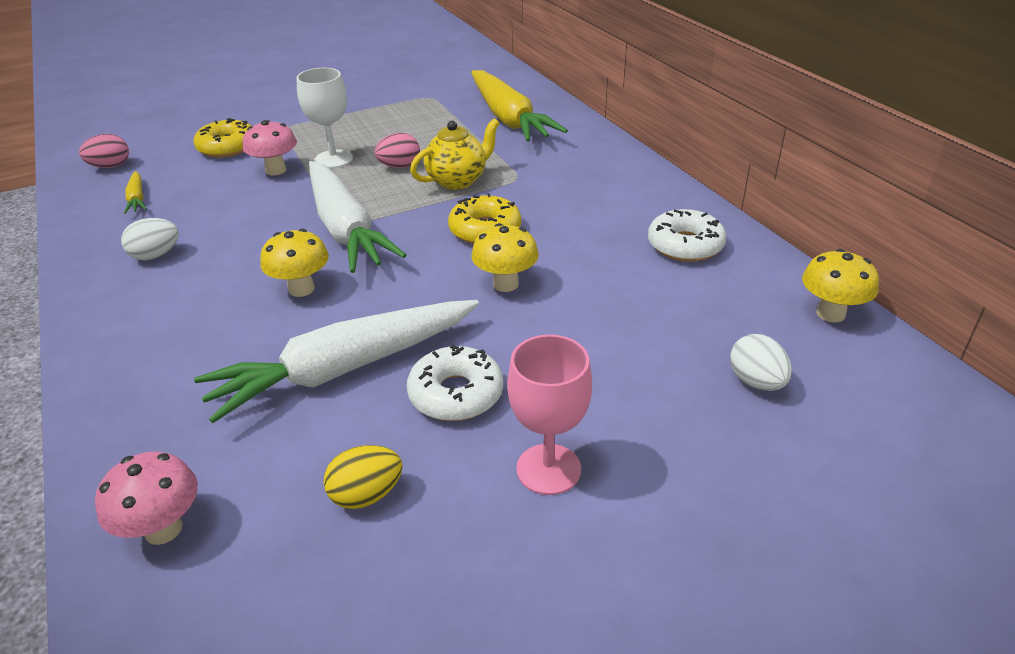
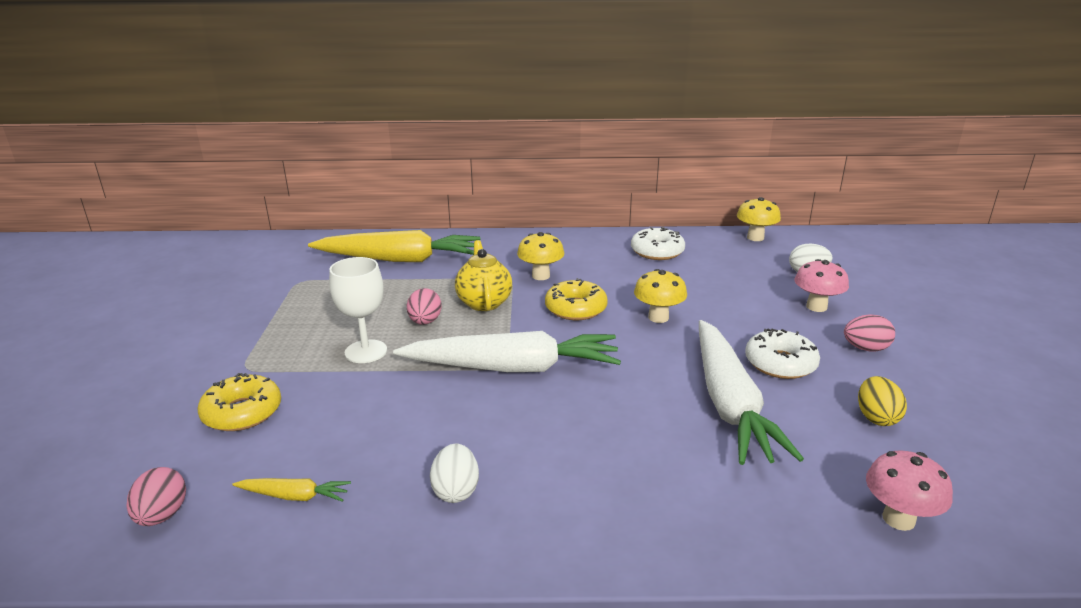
camera: 65 degrees left, 10 degrees down
(276, 170) = (346, 388): pink mushroom -> pink mushroom (816, 307)
(301, 289) = (598, 406): yellow mushroom -> yellow mushroom (541, 276)
(548, 469) = (865, 348): pink goblet -> pink egg

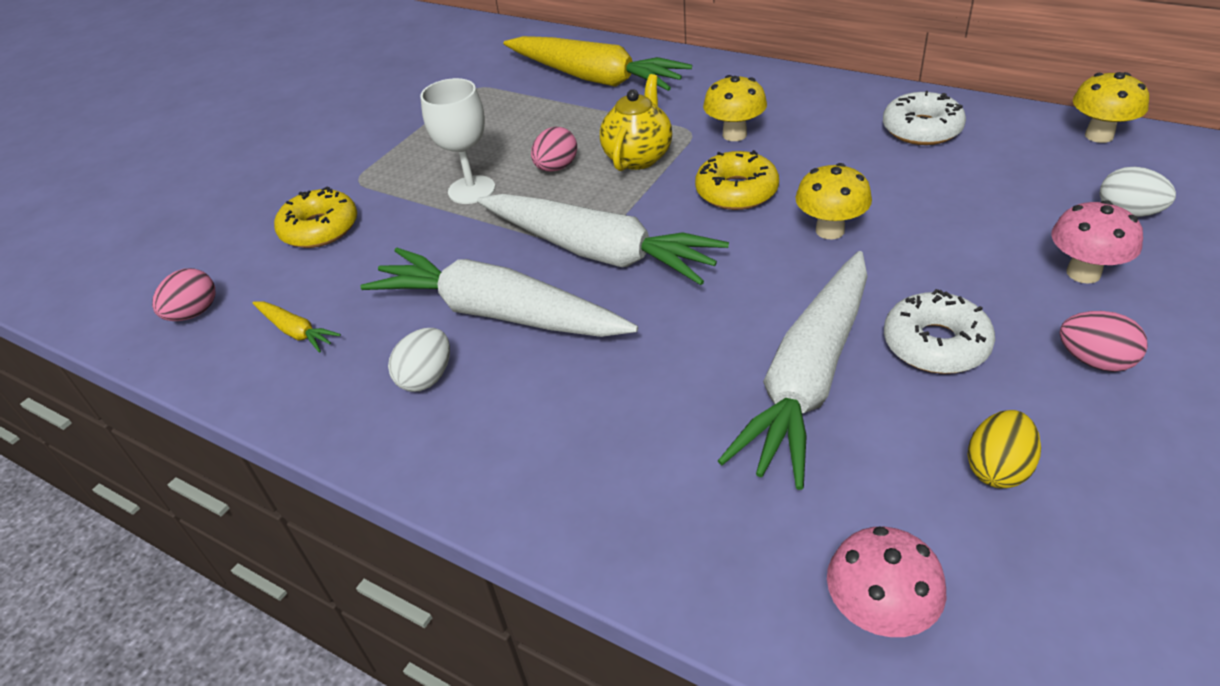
camera: 35 degrees right, 15 degrees up
(472, 428) = (497, 313): none -> white carrot

